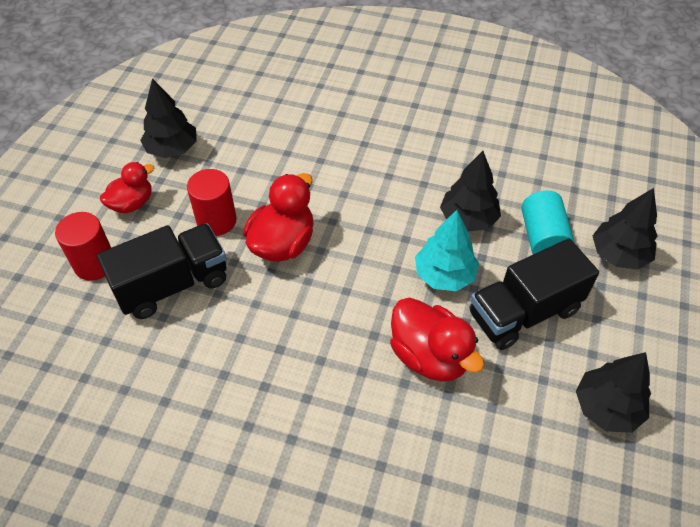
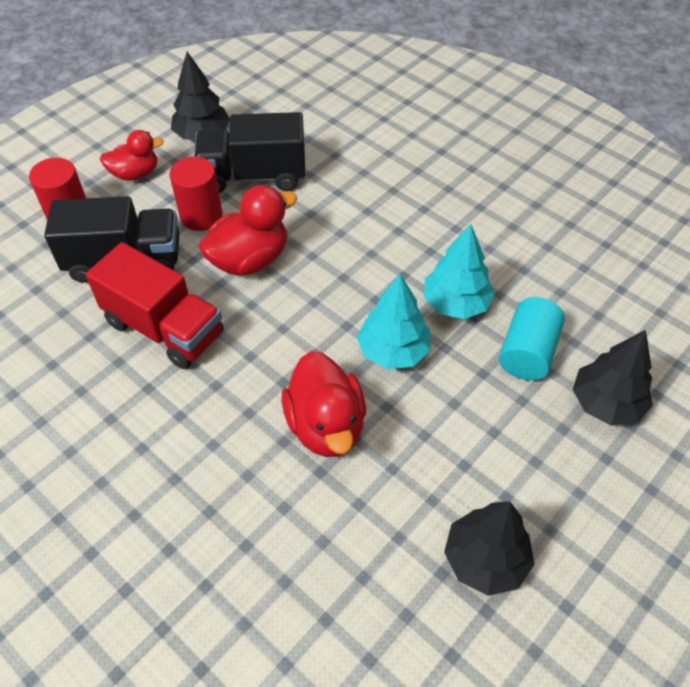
camera: 25 degrees right, 0 degrees up
(246, 330) = (164, 328): none -> red truck
(468, 219) = (455, 303): black tree -> turquoise tree
(524, 312) = (455, 422): black truck -> black truck (253, 176)

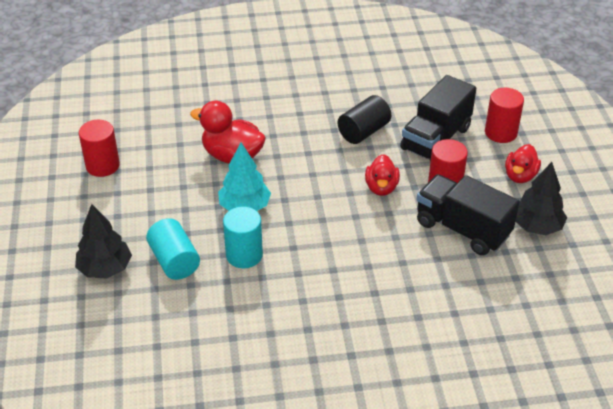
camera: 130 degrees right, 10 degrees down
(164, 328) = (363, 132): red truck -> black cylinder
(250, 260) = (381, 187): red duck -> red duck, size x0.65
(253, 176) = (462, 229): black truck -> black truck turned 90 degrees counterclockwise
(455, 303) = (244, 255): turquoise tree -> turquoise cylinder
(485, 560) = (102, 166): black tree -> red cylinder

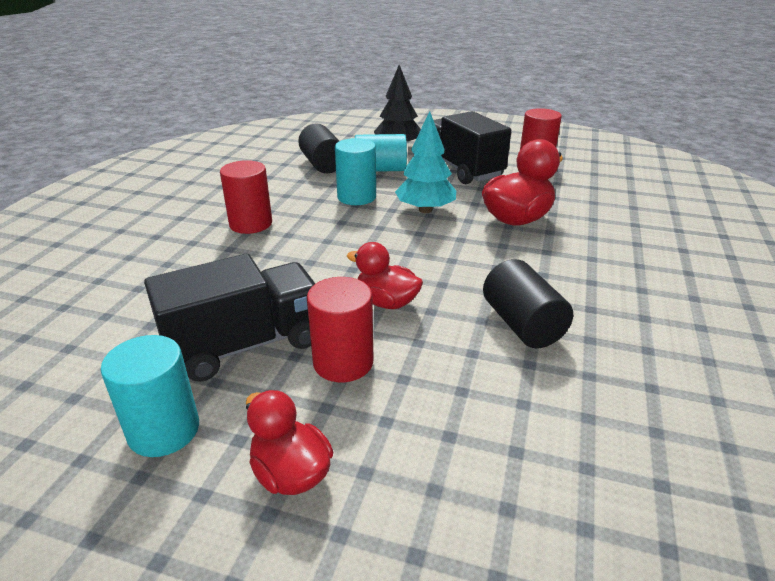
camera: 115 degrees right, 10 degrees down
(182, 309) = (322, 164): none -> black cylinder
(436, 139) = (465, 398): black truck -> black truck (462, 169)
(500, 133) = (435, 510): red cylinder -> red cylinder (251, 224)
(536, 226) = (164, 430): black tree -> turquoise cylinder

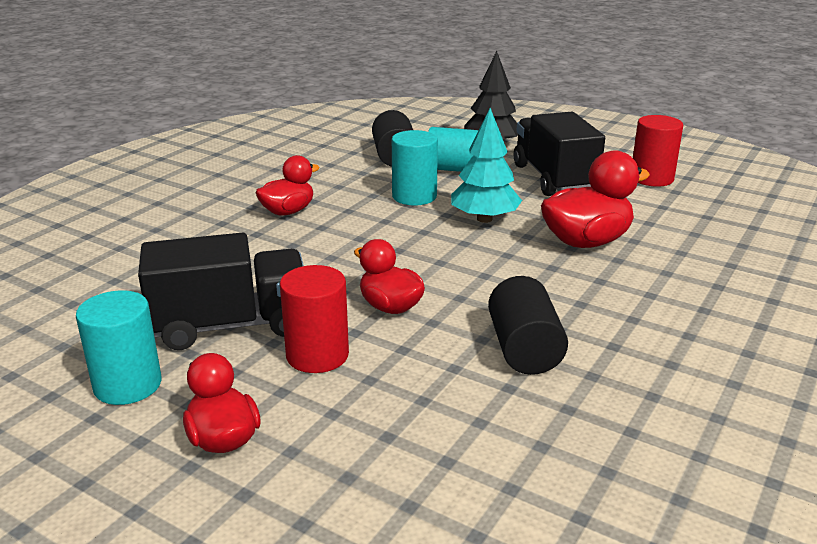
camera: 15 degrees right, 5 degrees down
(251, 224) = (288, 211): red cylinder -> red duck

